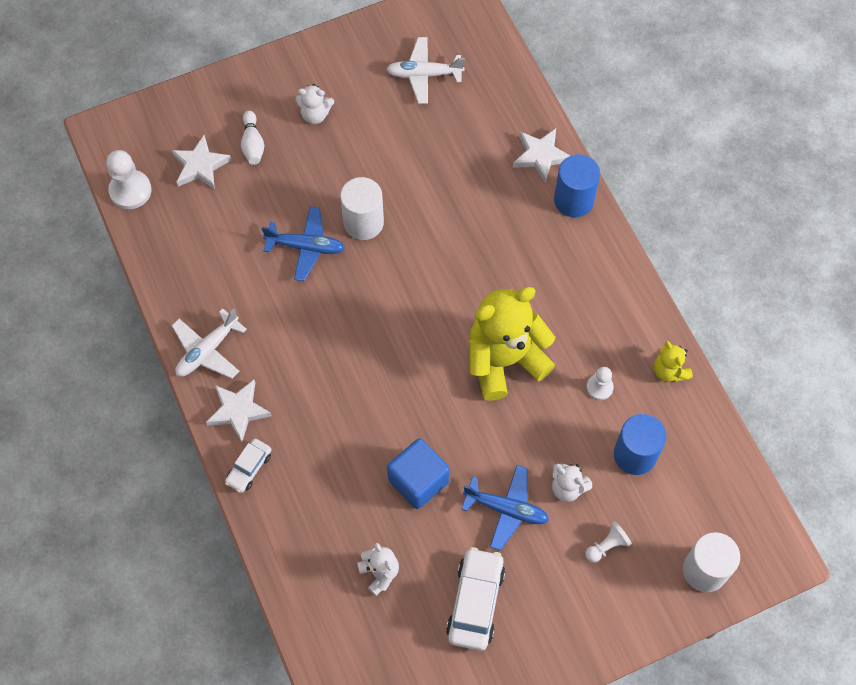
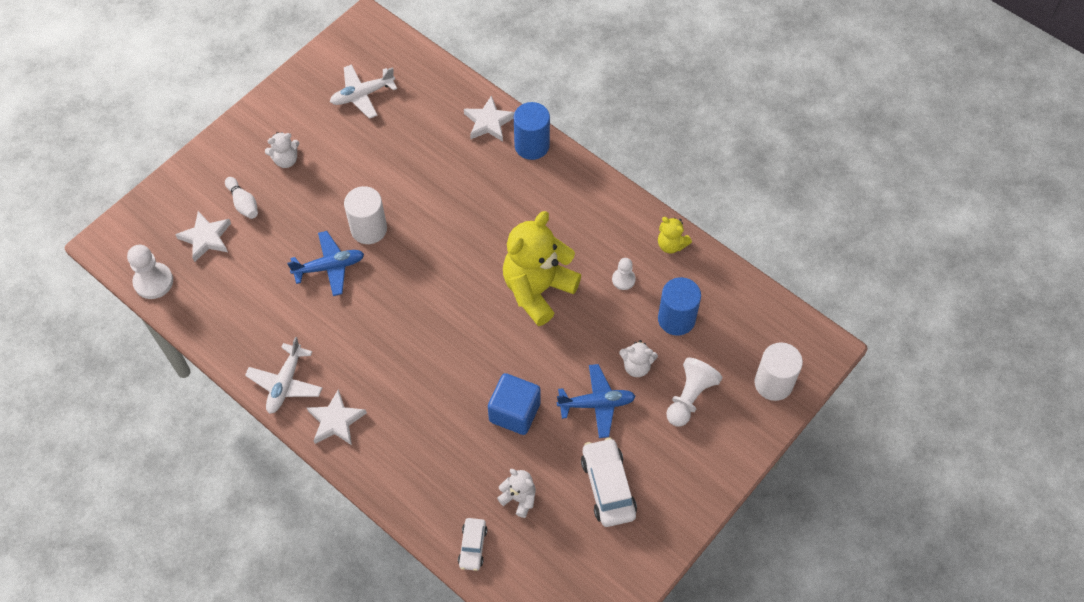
camera: 25 degrees left, 5 degrees down
(249, 468) = (368, 463): white car -> white car (472, 546)
(607, 546) = (689, 397): white pawn -> white pawn, size x1.66

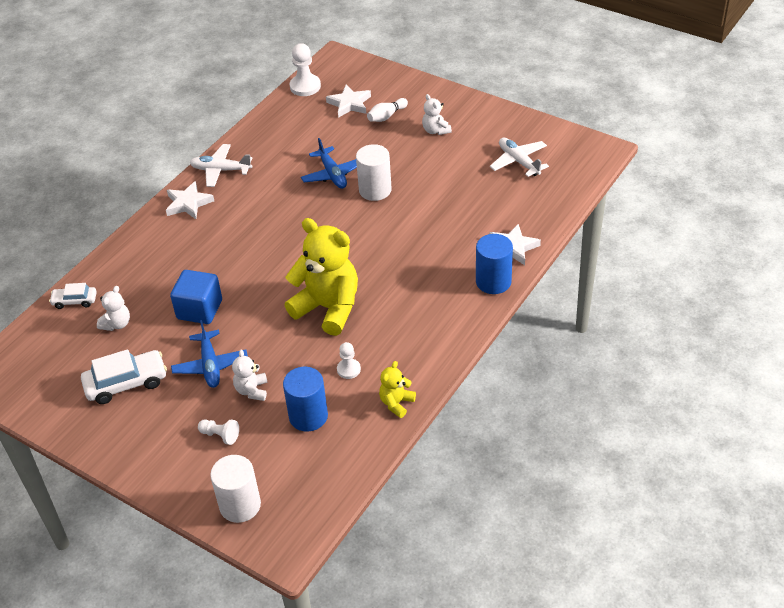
camera: 85 degrees right, 15 degrees down
(689, 397) = (220, 435): white pawn -> white pawn, size x0.60

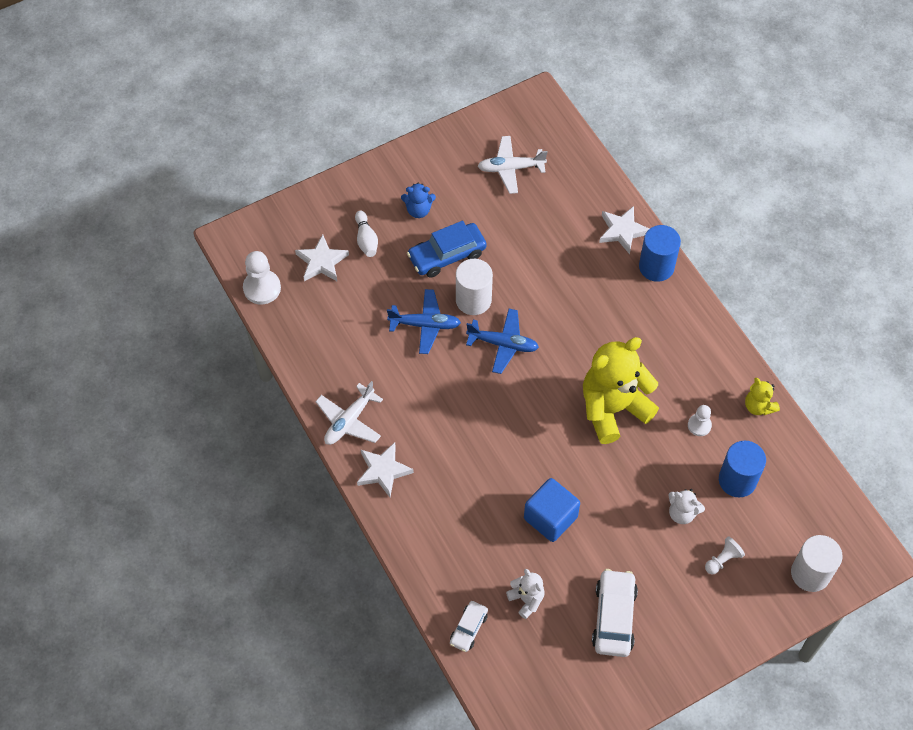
camera: 65 degrees left, 15 degrees up
(210, 365) = (630, 536): blue plane -> blue plane (503, 344)
(405, 161) = (447, 255): none -> blue car
(435, 130) = (418, 210): white teddy bear -> blue teddy bear

